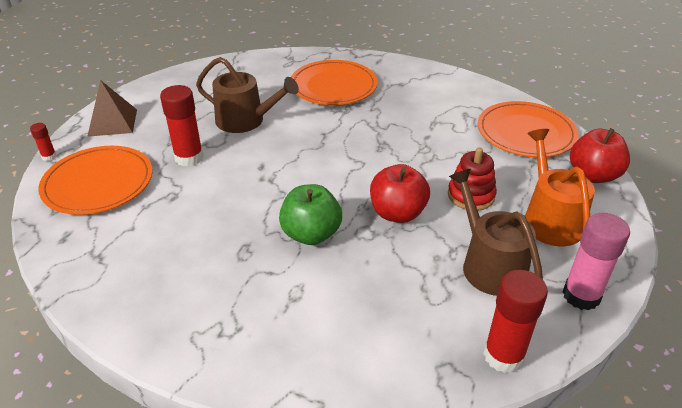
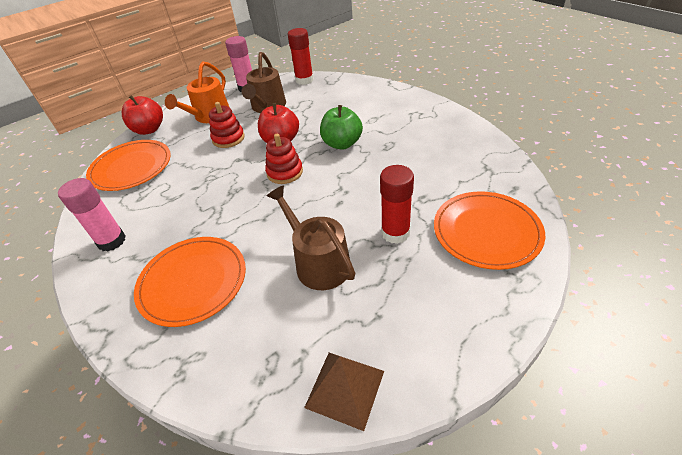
camera: 145 degrees left, 5 degrees up
(49, 156) = (543, 287): red glue stick -> none
(112, 122) = (467, 321): brown pyramid -> brown pyramid (345, 389)
(349, 177) = (285, 172): none -> red stacking toy
(434, 86) = (112, 241): none -> pink glue stick

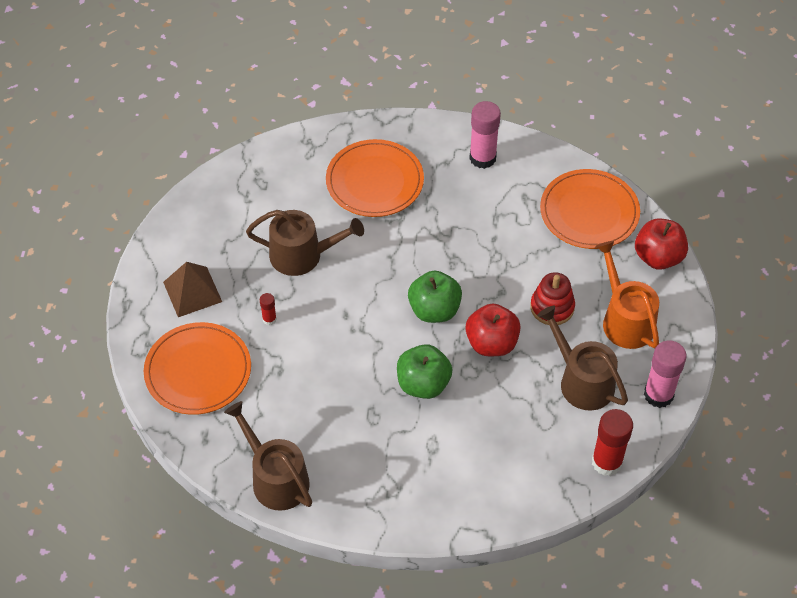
camera: 130 degrees right, 10 degrees up
(285, 172) = (434, 310): red stacking toy -> green apple
(345, 389) = (204, 201): brown pyramid -> brown pyramid (192, 291)
(395, 233) = (269, 319): red glue stick -> red glue stick, size x0.49
(480, 147) = (276, 478): none -> brown watering can

